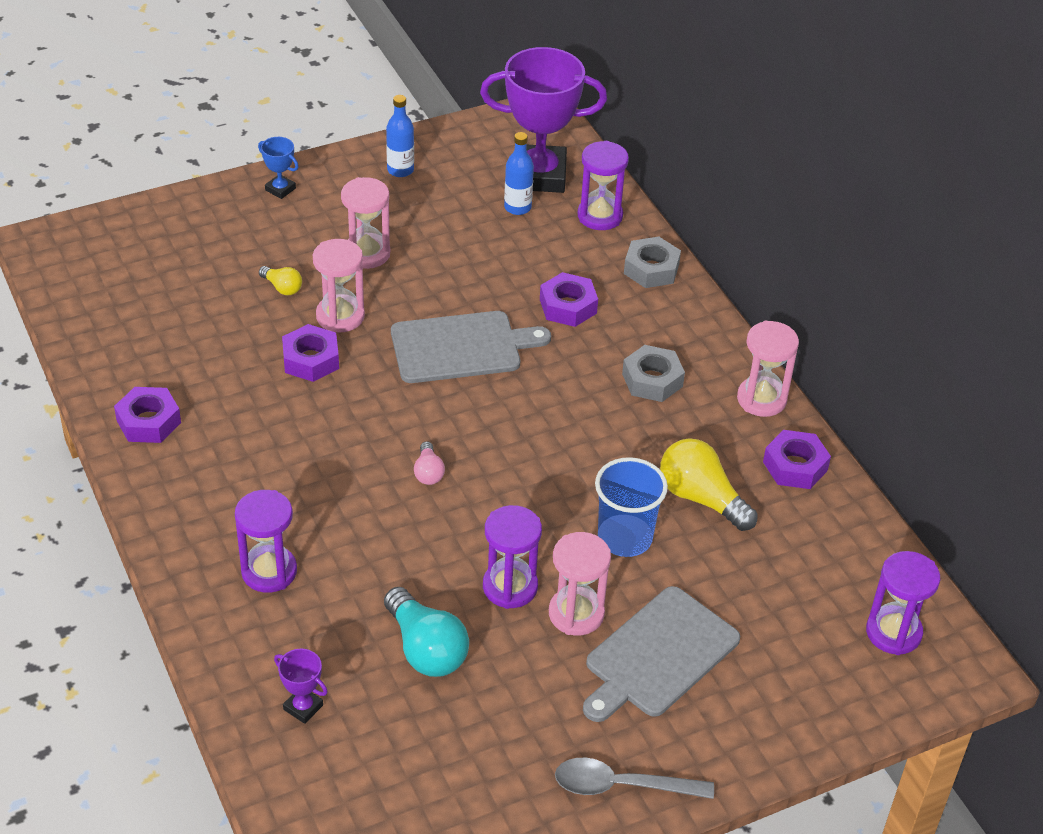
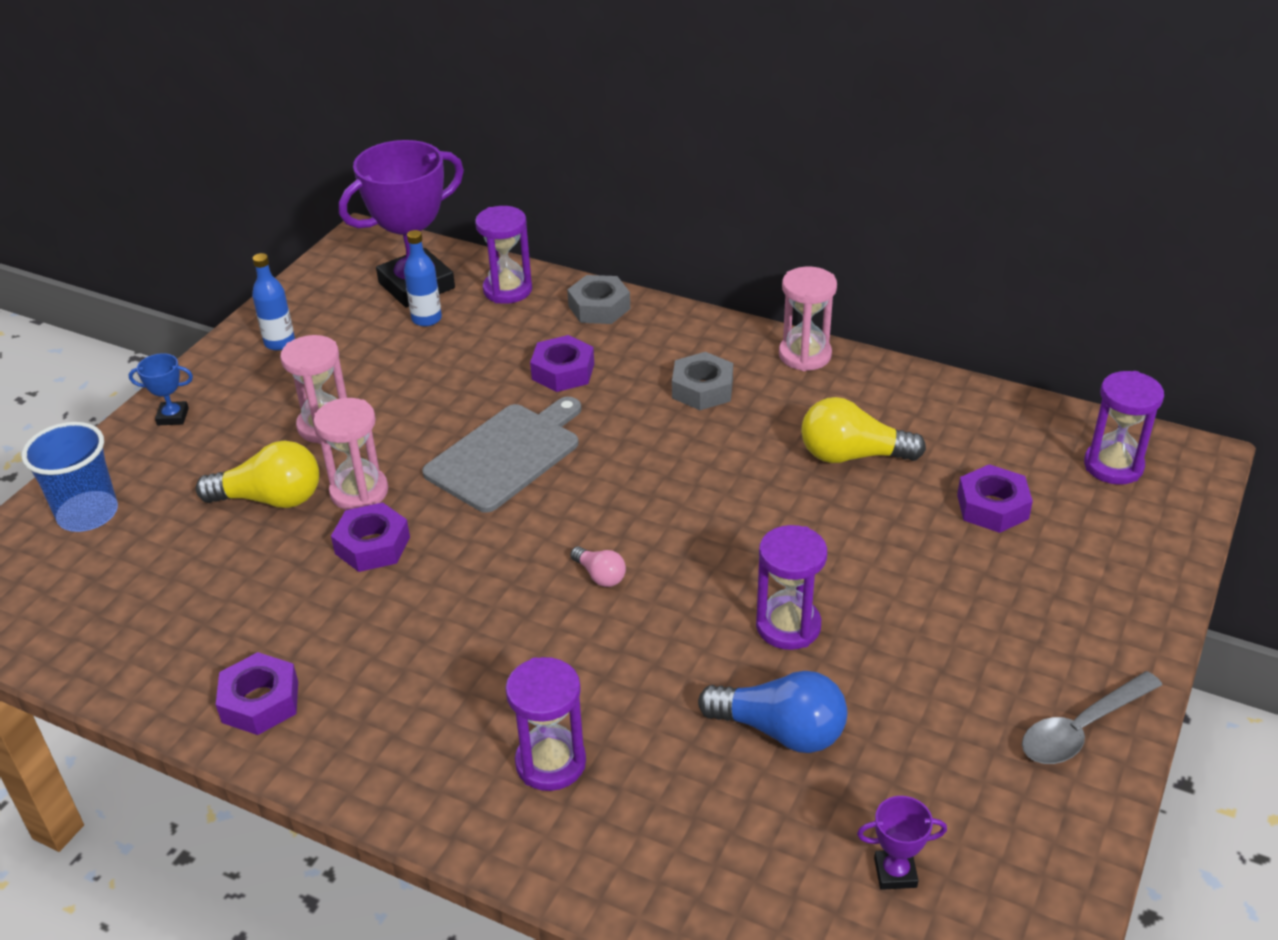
camera: 35 degrees left, 5 degrees down
(282, 287) = (270, 499): yellow light bulb -> yellow light bulb, size x1.94
(303, 707) = (733, 868): purple trophy -> purple trophy (895, 872)
(425, 648) = (780, 730): turquoise light bulb -> blue light bulb
(576, 614) = (869, 611): pink hourglass -> none
(625, 538) = (832, 524): blue cup -> blue cup (88, 514)
(658, 655) = (974, 600): grey cutting board -> none
(795, 466) = (891, 389): purple nut -> purple nut (992, 507)

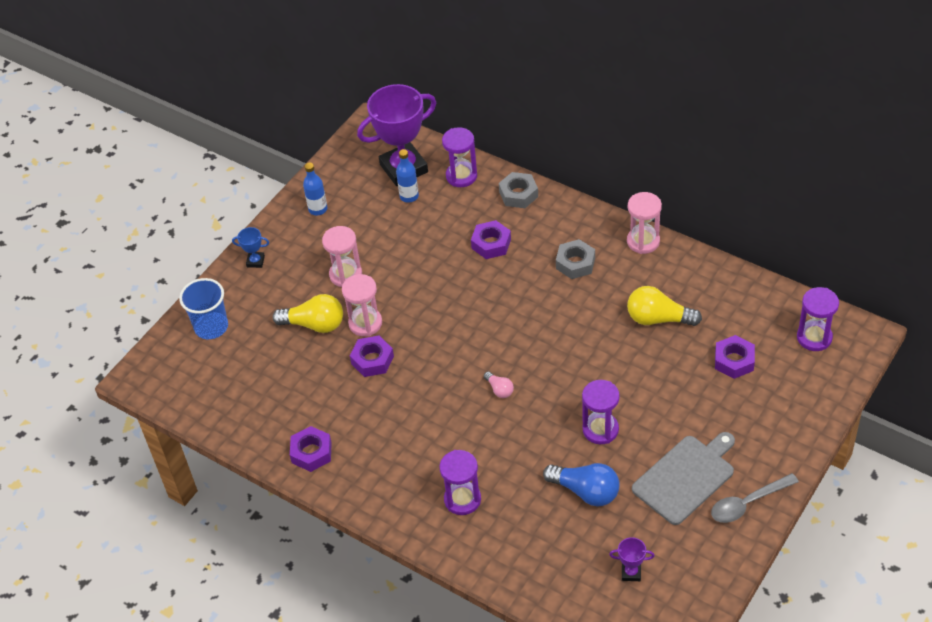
camera: 10 degrees right, 10 degrees up
(506, 455) = (452, 303): grey cutting board -> grey cutting board (685, 477)

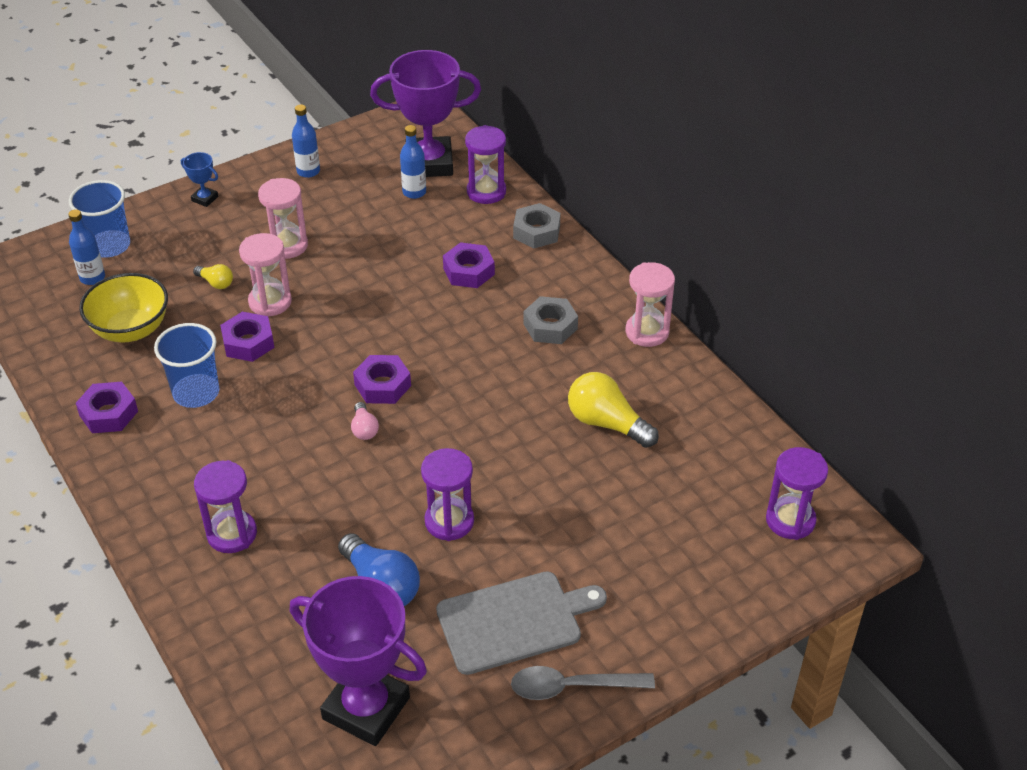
camera: 20 degrees right, 5 degrees down
(218, 357) = (92, 278): none -> blue bottle
(279, 385) = (131, 329): none -> yellow bowl
(314, 324) = (216, 283): yellow light bulb -> yellow light bulb, size x0.52
(363, 412) = (196, 392): none -> blue cup
(631, 572) = (366, 708): purple trophy -> purple trophy, size x2.40
(734, 361) = (668, 507): purple nut -> purple nut (382, 385)

